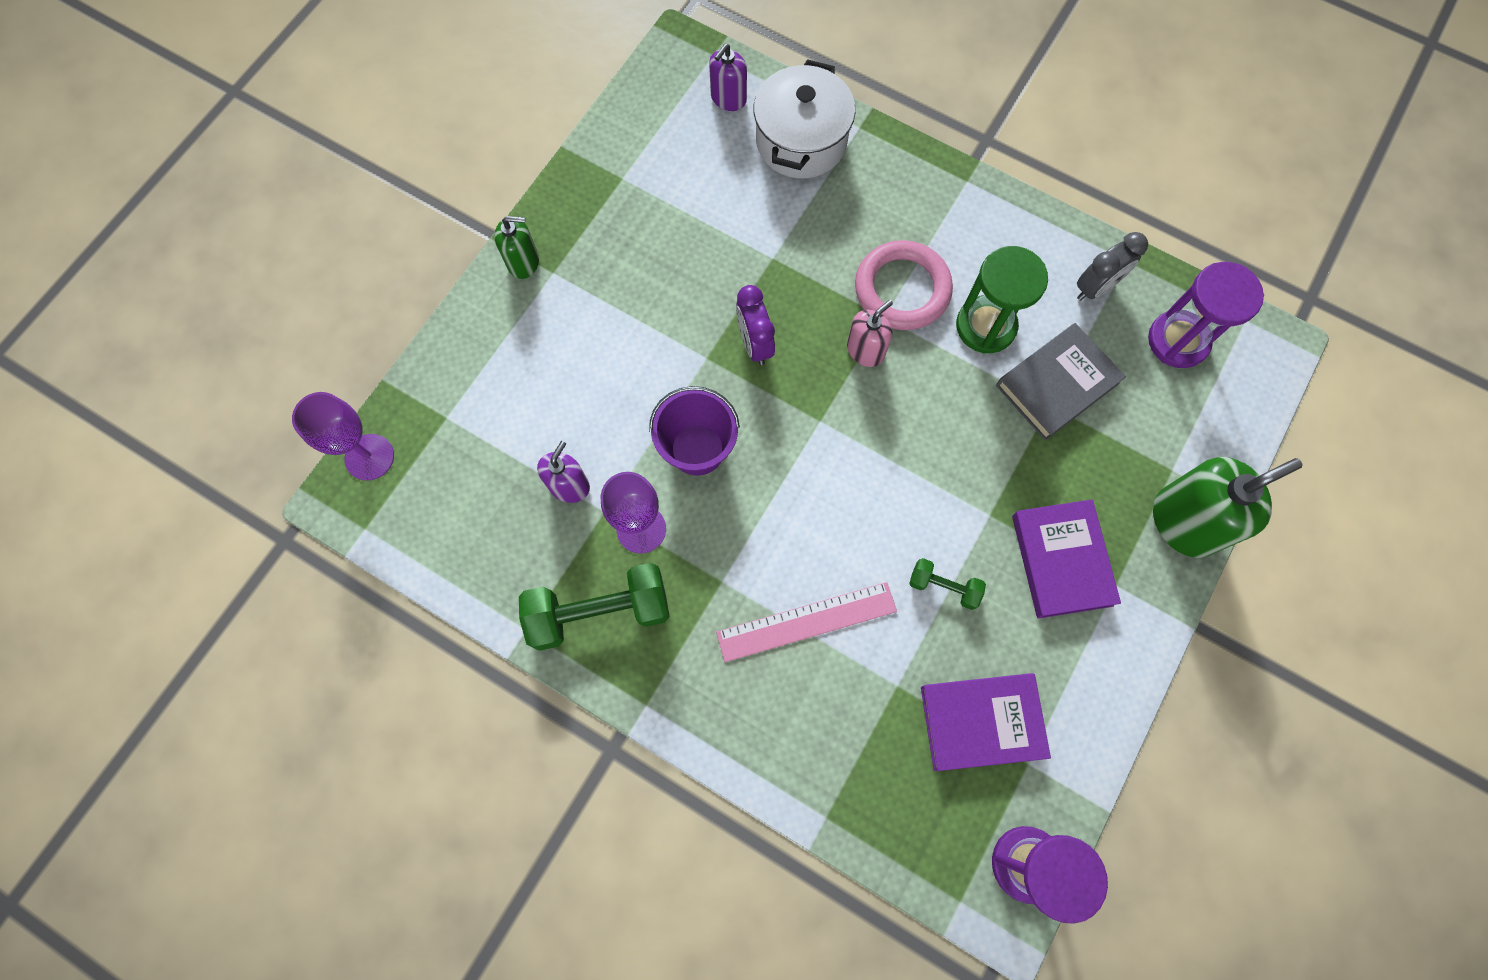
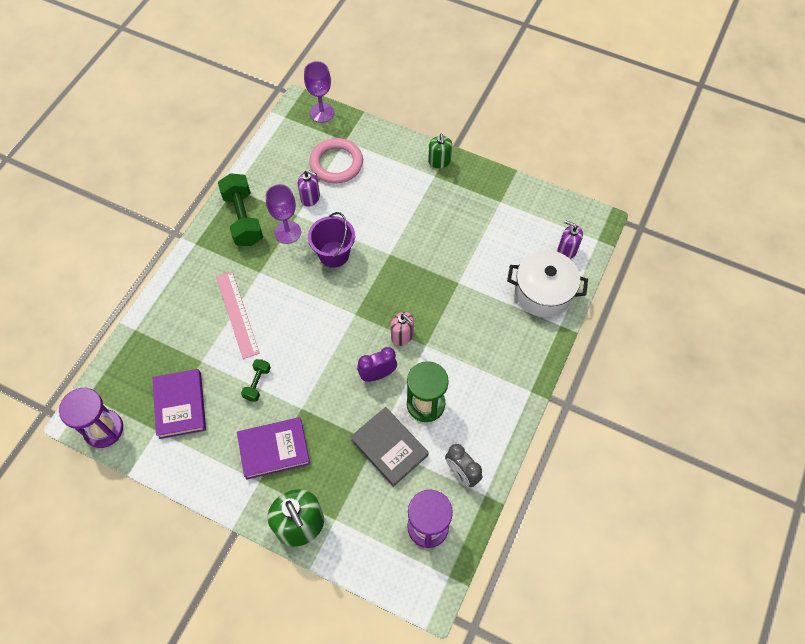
camera: 85 degrees right, 10 degrees down
(754, 344) = (400, 277): purple clock -> purple clock (377, 374)
(902, 289) = (446, 354): pink ring -> pink ring (336, 163)

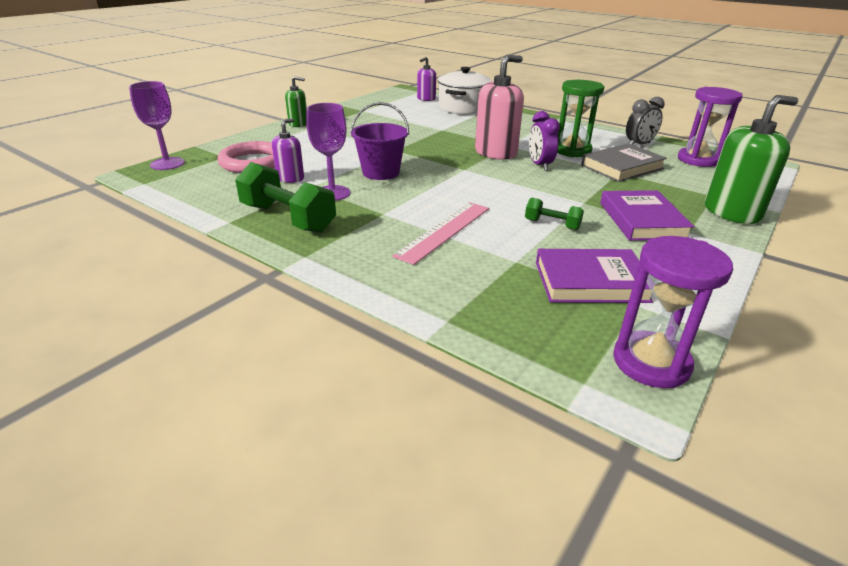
camera: 80 degrees left, 30 degrees down
(237, 314) = (444, 231): pink ruler -> pink ruler turned 45 degrees counterclockwise
(243, 218) = (288, 218): green dumbbell -> green dumbbell turned 45 degrees clockwise
(402, 336) = (495, 152): pink soap dispenser -> pink soap dispenser, size x1.77

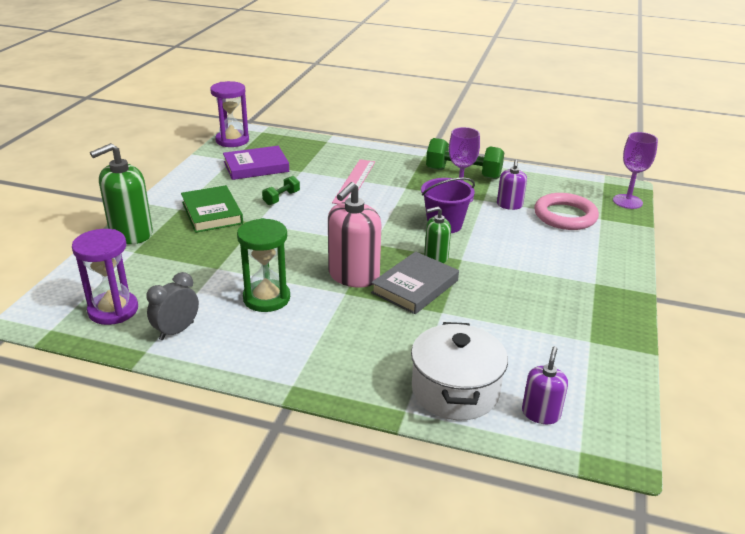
camera: 160 degrees right, 0 degrees up
(298, 124) = (620, 285): green soap dispenser -> green soap dispenser (436, 256)
(539, 165) = (301, 263): purple clock -> none
(552, 224) = (281, 198): green dumbbell -> green dumbbell turned 60 degrees counterclockwise
(622, 167) = (212, 277): grey book -> grey book (415, 287)
(642, 220) = (212, 213): purple book -> green book

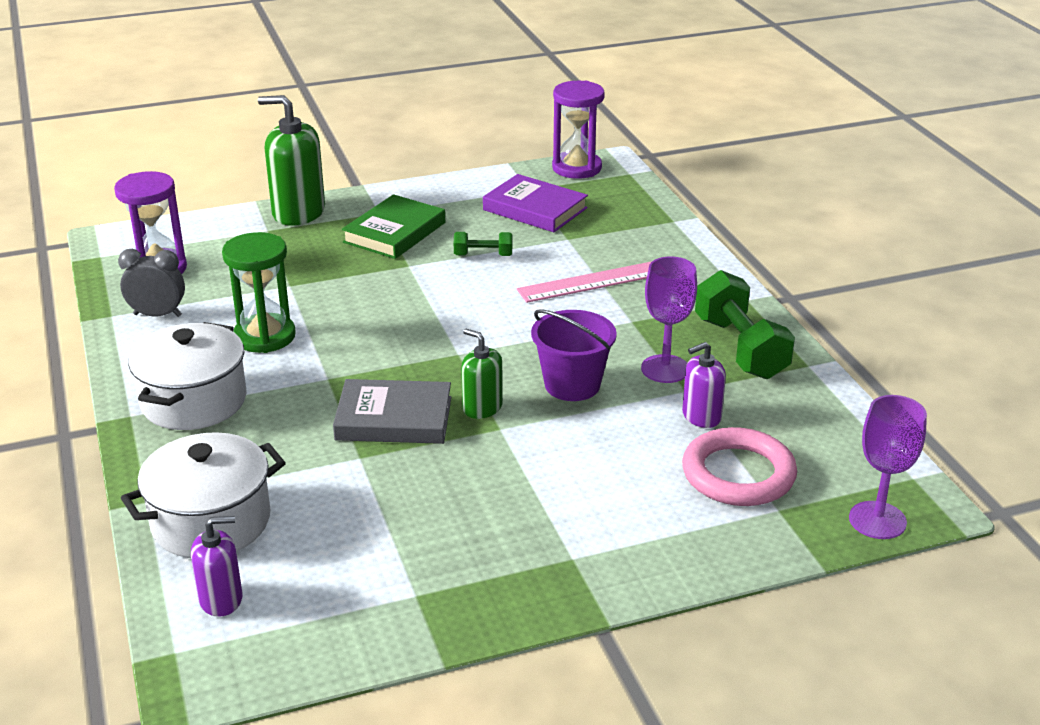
camera: 55 degrees right, 0 degrees up
(308, 352) = (194, 401): none -> white pot
(353, 275) = (370, 369): pink soap dispenser -> none

